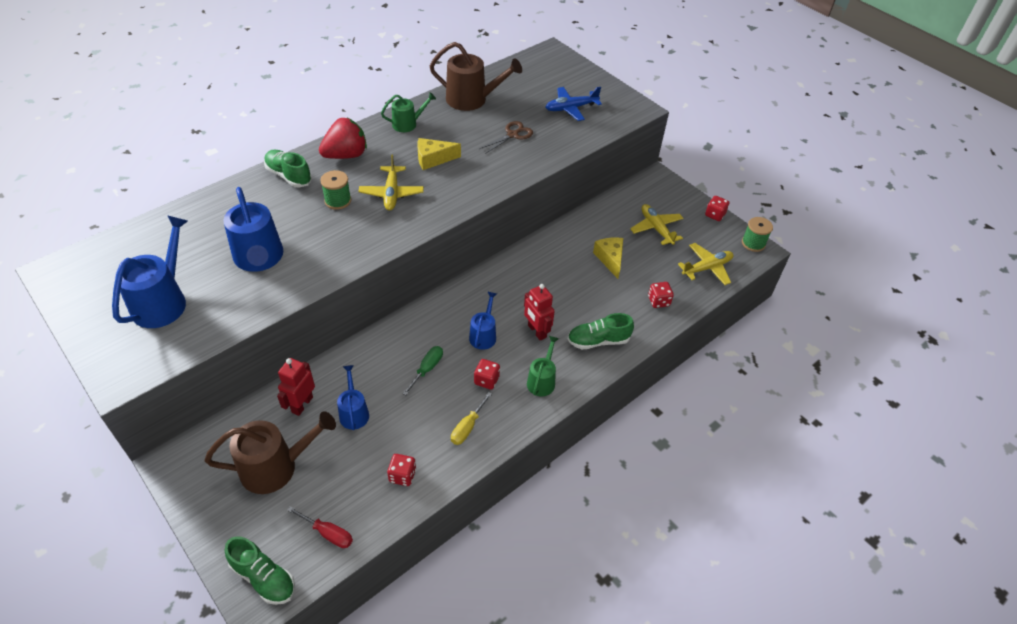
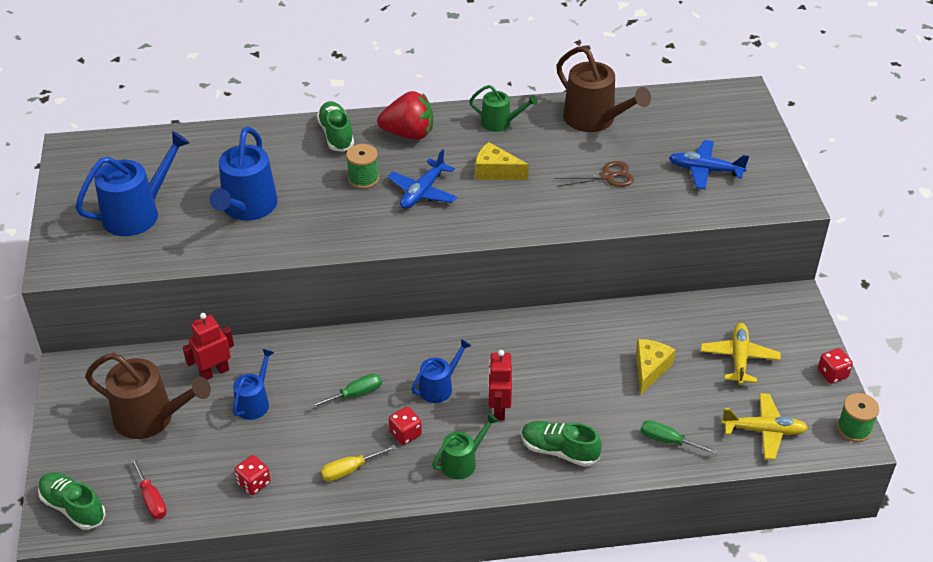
camera: 35 degrees right, 5 degrees down
(263, 577) = (73, 507): green shoe -> green shoe turned 150 degrees clockwise
(391, 193) = (422, 192): yellow plane -> blue plane
(658, 301) = (668, 441): red dice -> green screwdriver

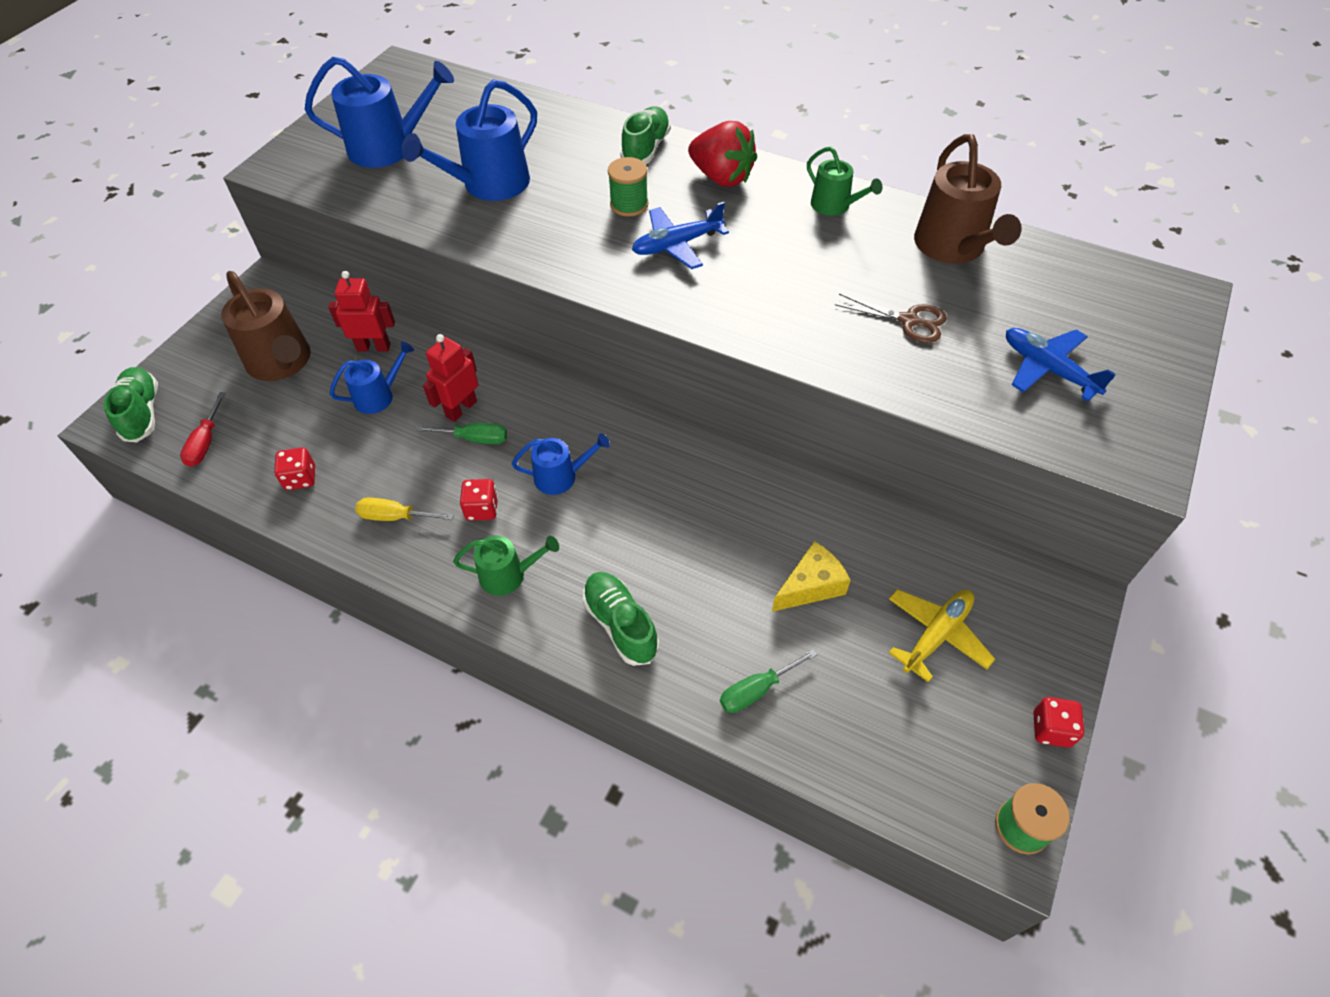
camera: 35 degrees right, 10 degrees up
(495, 171) = (779, 257): yellow cheese -> none
(499, 409) = (599, 536): red robot -> red robot (461, 409)
(668, 441) = (756, 690): green screwdriver -> green screwdriver turned 90 degrees counterclockwise
(764, 431) = (891, 752): yellow plane -> none

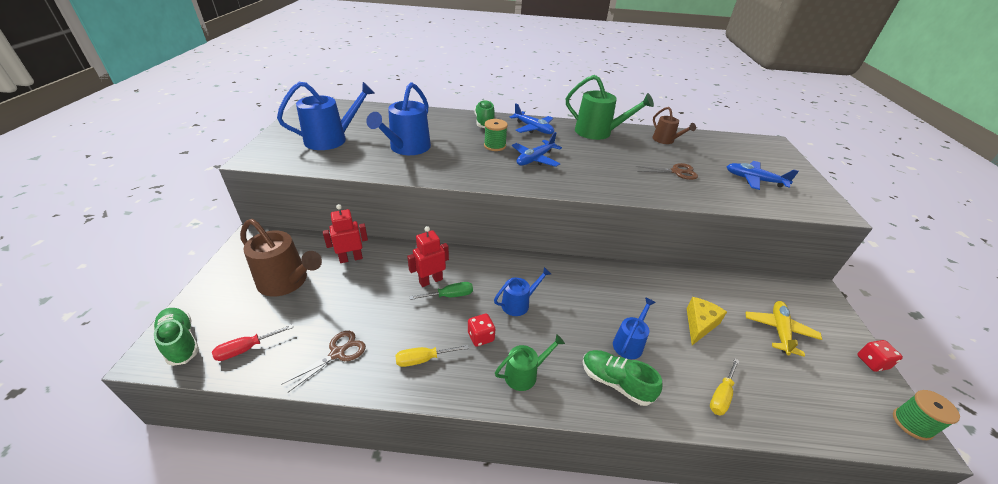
camera: 25 degrees left, 15 degrees down
(206, 442) = (246, 349): red screwdriver -> red screwdriver turned 75 degrees clockwise
(300, 478) = (337, 353): red dice -> brown scissors
(378, 396) = (369, 286): blue watering can -> blue watering can (629, 343)
(461, 409) = (430, 280): red robot -> red robot turned 45 degrees clockwise
(721, 177) = (533, 128): red strawberry -> blue plane
(756, 690) = (721, 395): green screwdriver -> yellow screwdriver
(834, 206) = (597, 132): green watering can -> green watering can, size x1.73
(953, 247) = (665, 140): brown watering can -> brown watering can, size x0.58

